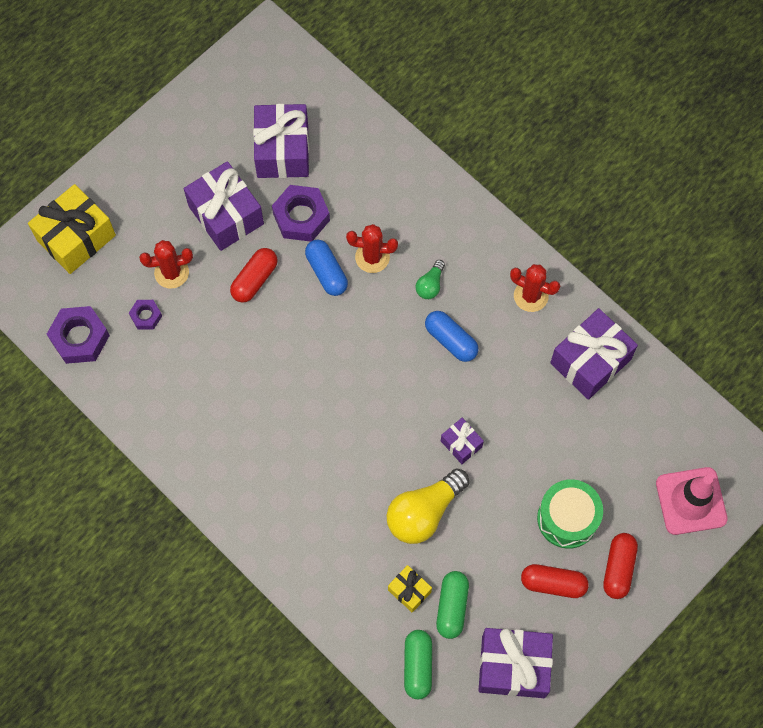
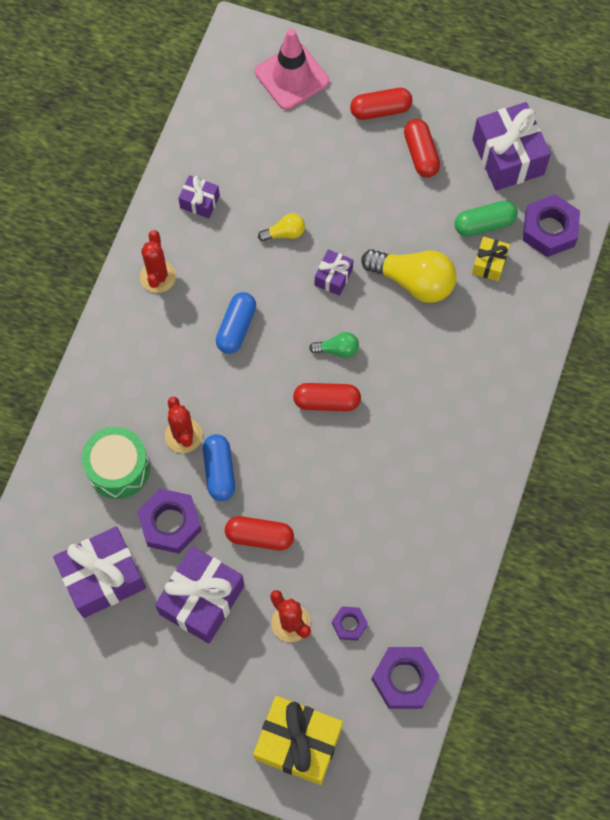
camera: 115 degrees left, 0 degrees up
(326, 272) = (219, 471): blue capsule -> blue capsule turned 45 degrees counterclockwise
(345, 385) = (326, 401): none -> red capsule
(417, 666) = (549, 230): green capsule -> purple nut
(430, 285) = (188, 369): green light bulb -> green light bulb (337, 349)
(525, 421) = (284, 233): none -> yellow light bulb
(567, 518) = (357, 165): green drum -> green drum (118, 468)
(590, 361) = (199, 202): purple gift -> purple gift, size x0.51

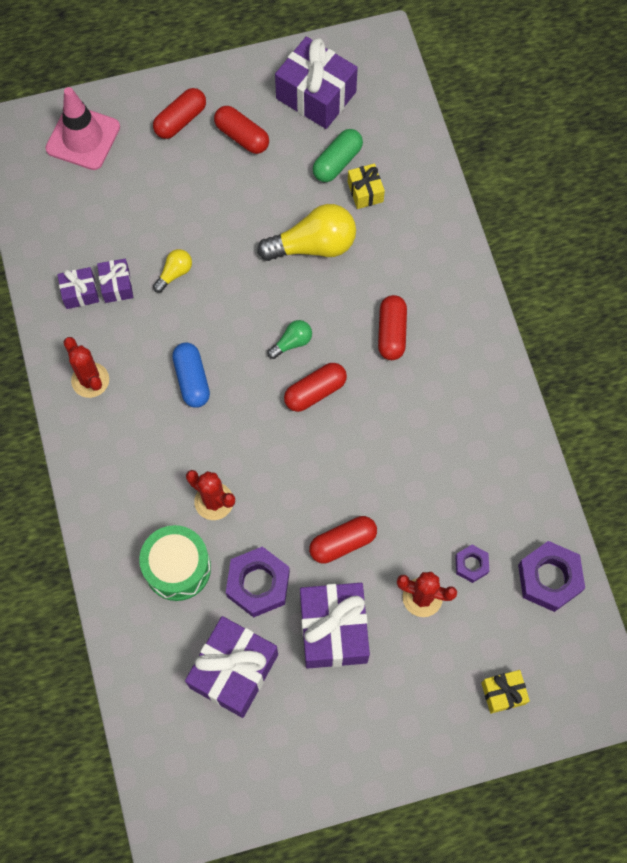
camera: 35 degrees left, 0 degrees up
(219, 471) = (267, 511): blue capsule -> none
(298, 743) = (503, 693): yellow gift -> yellow gift, size x0.51
(333, 277) = (244, 284): purple gift -> purple gift (117, 285)
(424, 394) = (391, 333): none -> red capsule
(549, 230) = (393, 134): purple nut -> none

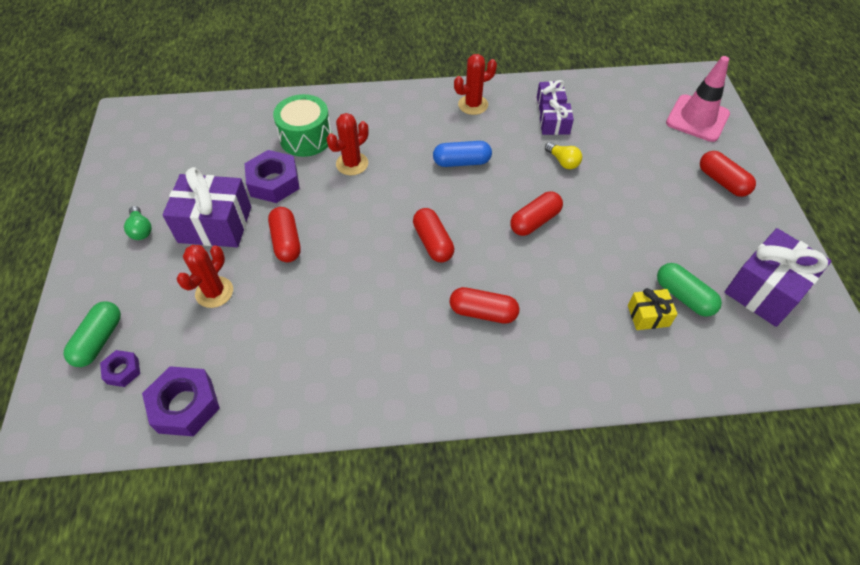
camera: 100 degrees right, 15 degrees down
(234, 671) = (213, 160): purple gift -> none
(242, 136) = (708, 223): red capsule -> red capsule (535, 221)
(292, 343) = (485, 232): green light bulb -> green light bulb (141, 229)
(313, 245) = (586, 262): yellow light bulb -> none
(471, 565) = (227, 337): purple nut -> purple nut (122, 371)
(503, 693) = (99, 340): yellow gift -> green capsule

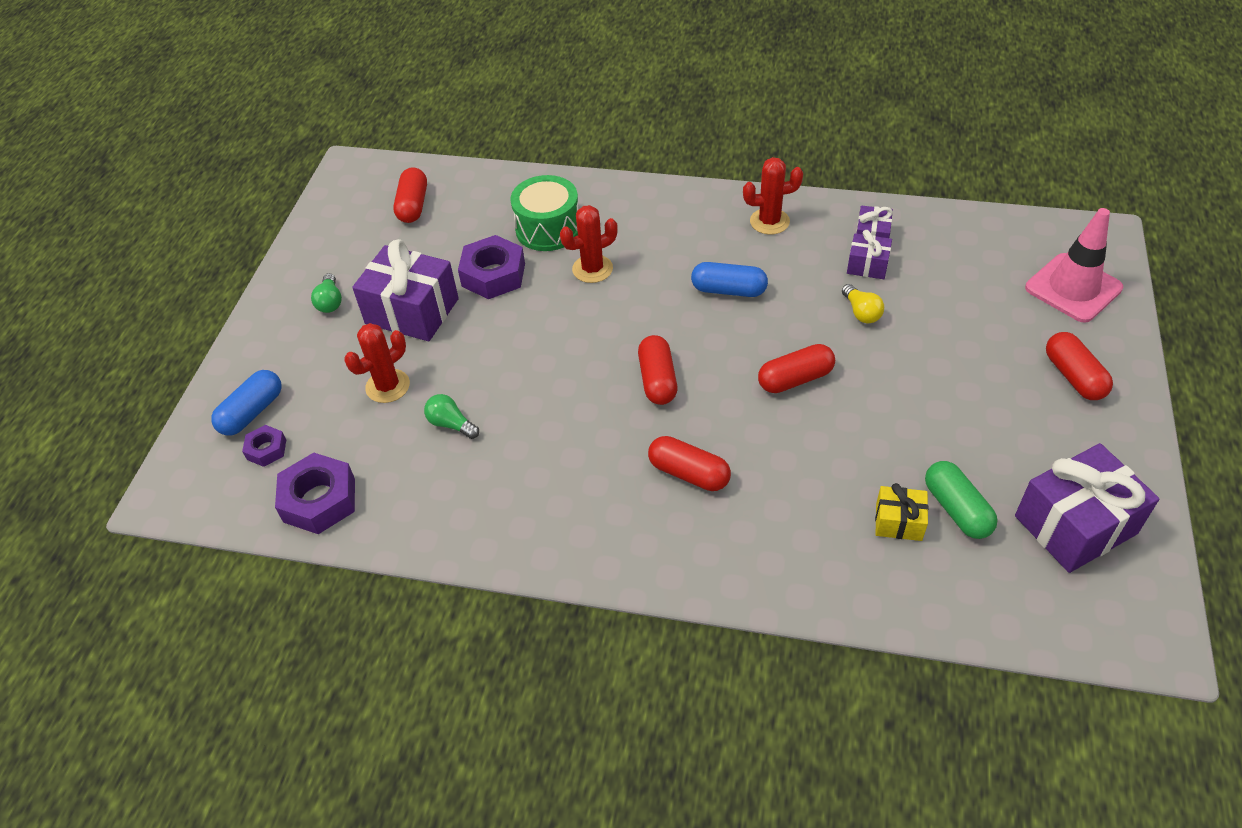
camera: 20 degrees right, 5 degrees down
(99, 340) = (252, 412): green capsule -> blue capsule
(279, 313) = (451, 424): none -> green light bulb
(286, 242) = (485, 346): red capsule -> red capsule (413, 205)

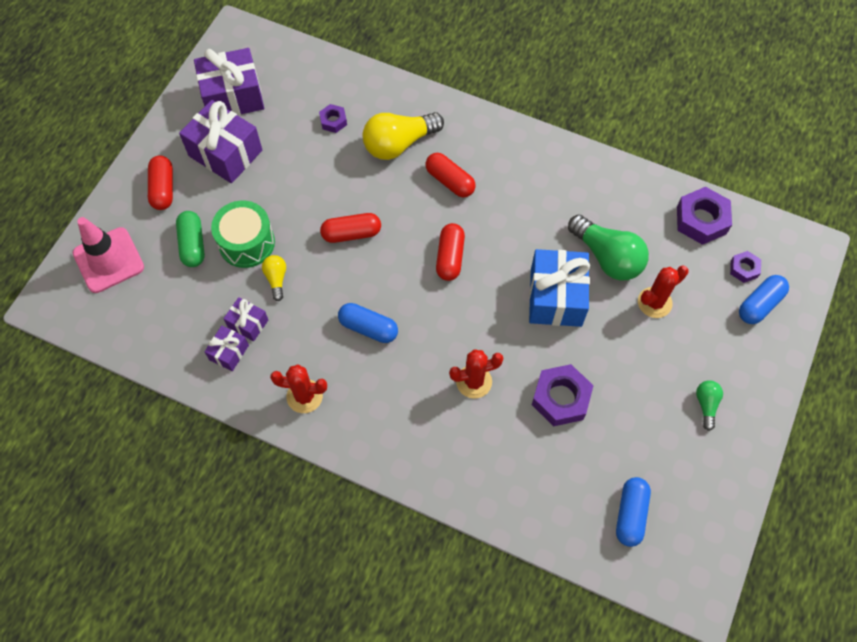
camera: 170 degrees left, 15 degrees up
(412, 311) = (634, 375): purple gift -> purple gift (225, 153)
(413, 205) = (630, 514): red capsule -> blue capsule
(451, 424) = (607, 257): green light bulb -> green light bulb, size x2.01
(513, 366) = (556, 297): none -> blue gift
(548, 228) = (503, 443): green drum -> green drum (246, 243)
(783, 510) = (399, 144): none -> yellow light bulb
(898, 522) = (333, 121): yellow gift -> purple nut
(956, 509) = (295, 120): green capsule -> green capsule (193, 244)

